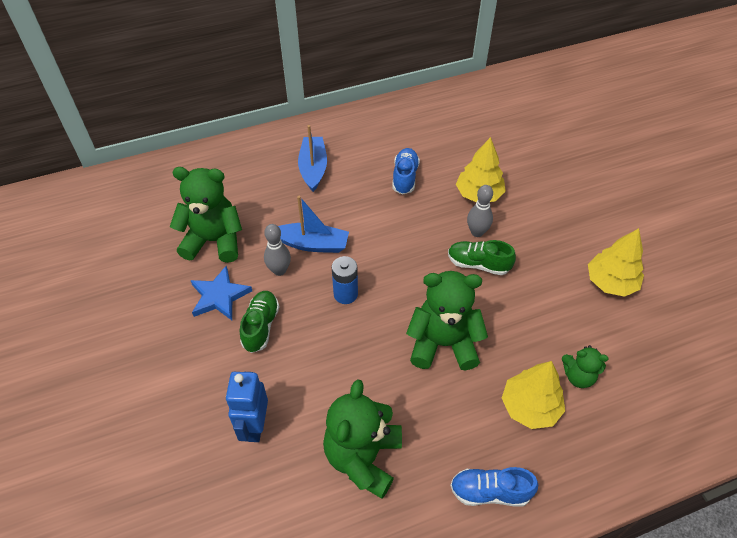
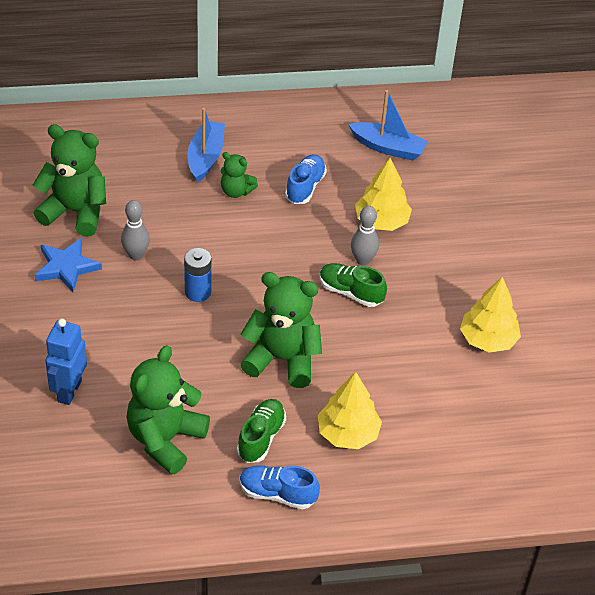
camera: 10 degrees right, 5 degrees down
(261, 326) = (101, 304): green shoe -> green shoe (261, 438)
(312, 244) = (179, 236): blue boat -> blue boat (388, 148)
(578, 376) = (410, 418): green teddy bear -> green teddy bear (236, 191)

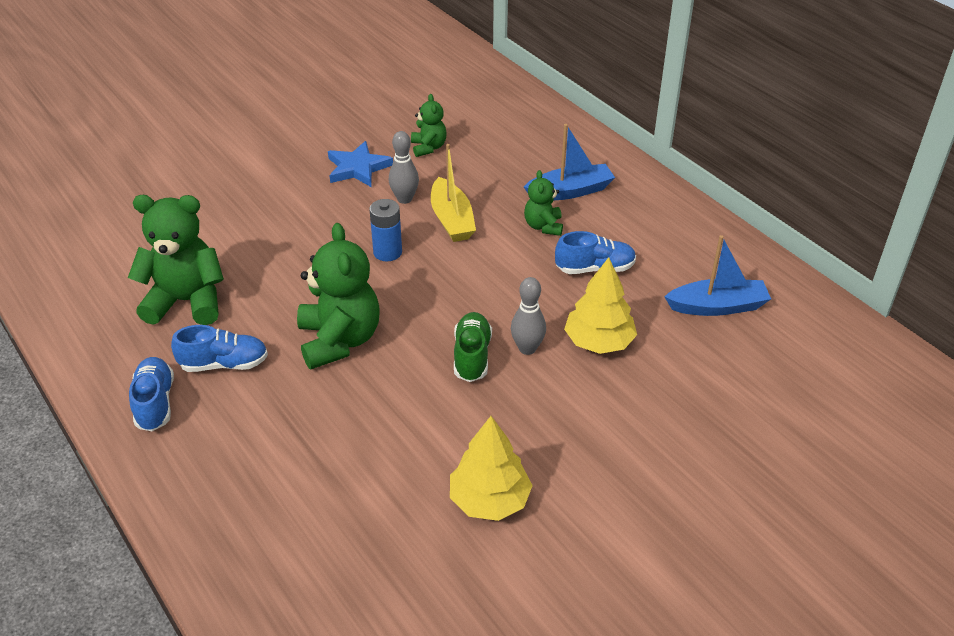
camera: 65 degrees right, 5 degrees down
(69, 391) = (212, 224): blue robot -> none
(75, 212) = (428, 147): green teddy bear -> green teddy bear, size x0.53
(187, 238) = (452, 220): none -> yellow boat
(261, 438) = (224, 364): green shoe -> blue shoe
(348, 433) = (266, 427): yellow tree -> none
(388, 148) = (717, 306): blue boat -> blue boat turned 90 degrees counterclockwise

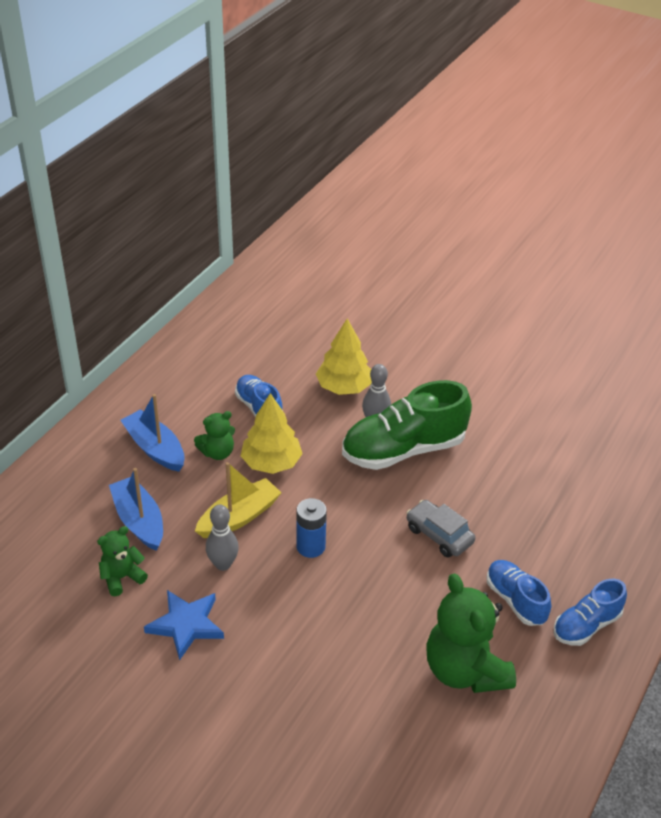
camera: 115 degrees left, 0 degrees up
(339, 340) = (439, 535): green teddy bear -> grey car
(472, 356) = (403, 450): green shoe -> green shoe, size x1.80
(489, 500) = (523, 403): yellow tree -> yellow tree (271, 463)
(717, 306) = (268, 336): blue boat -> blue boat (139, 521)

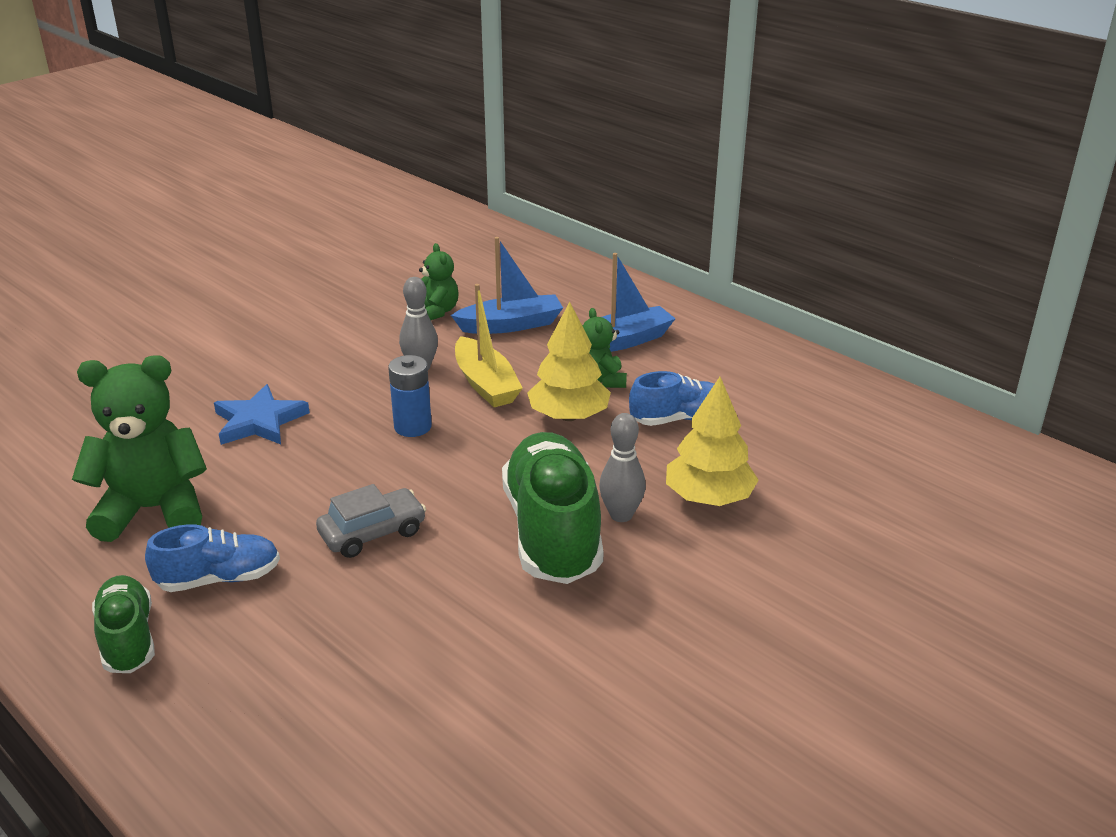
camera: 105 degrees right, 10 degrees down
(186, 625) = (353, 340): blue star -> blue star (259, 421)
(586, 625) = (128, 639): blue shoe -> green shoe

